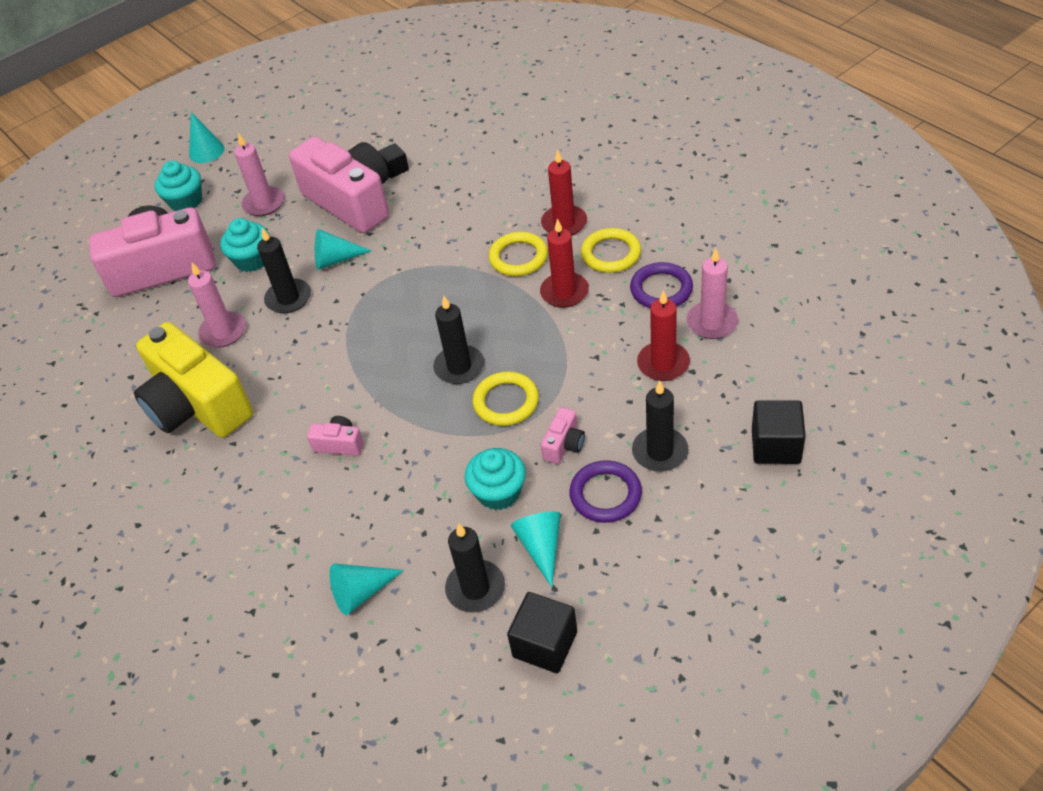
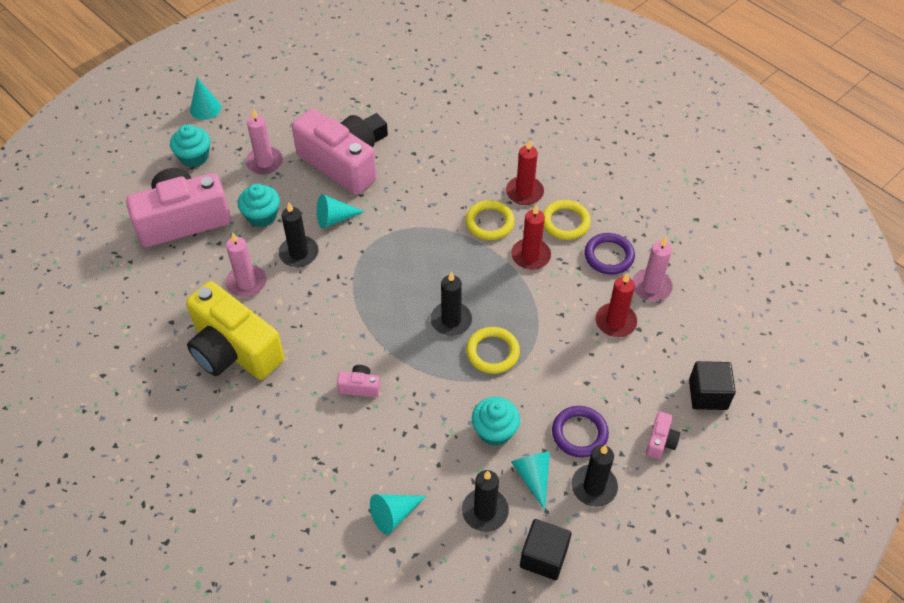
camera: 10 degrees left, 5 degrees up
(564, 445) = (543, 390): pink camera -> pink camera (660, 441)
(660, 452) = (619, 398): black candle -> black candle (594, 487)

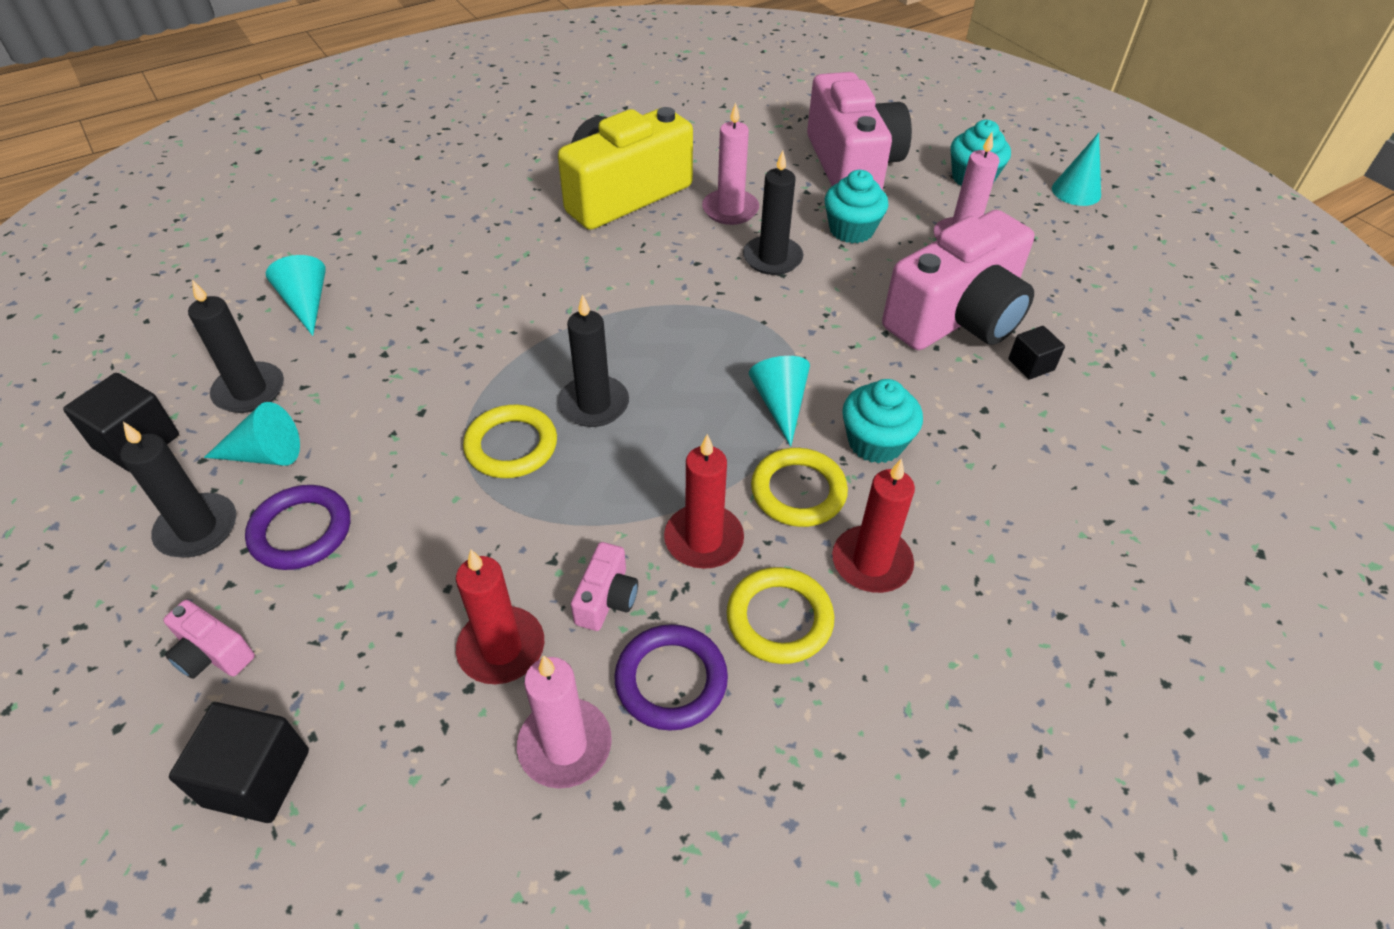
camera: 100 degrees right, 5 degrees down
(335, 218) = (836, 299): turquoise cone -> turquoise cone (780, 404)
(360, 387) = (516, 294): pink camera -> pink camera (606, 599)
(495, 430) = (369, 423): turquoise cupcake -> turquoise cupcake (875, 442)

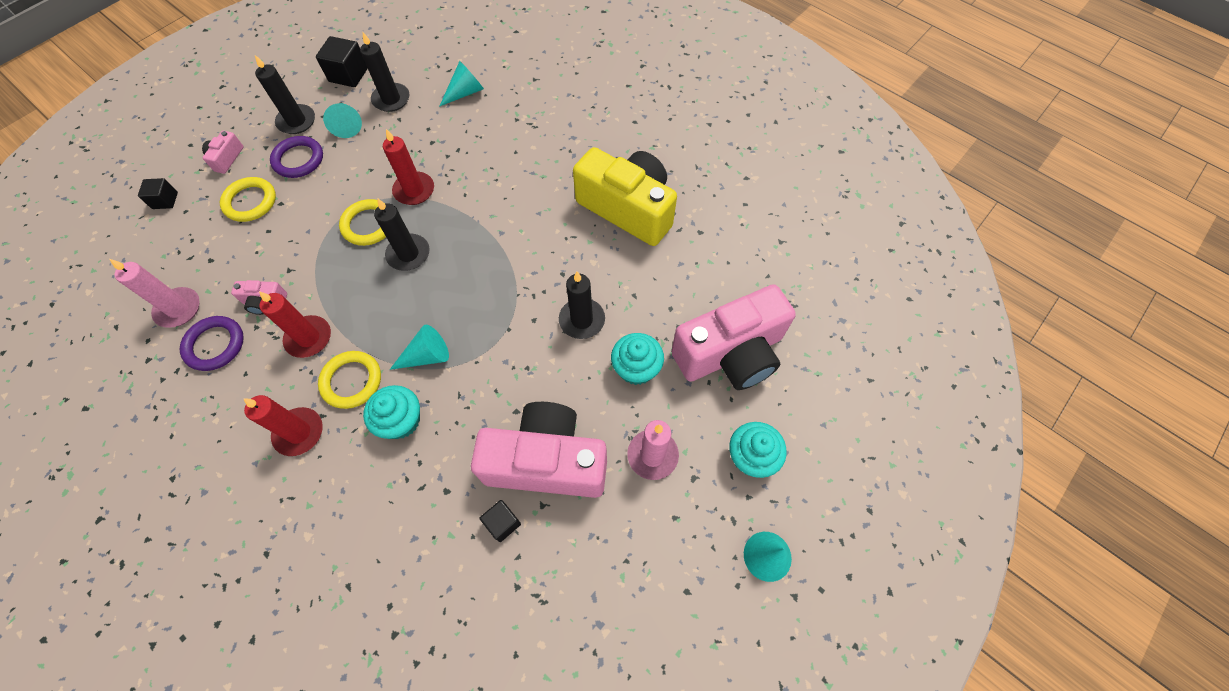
camera: 75 degrees right, 15 degrees up
(257, 778) = (165, 200): black cube -> black cube, size x0.62
(501, 648) = (232, 265): red candle -> red candle (414, 190)
(730, 210) = (633, 279): pink candle -> none
(779, 619) = (255, 389): yellow ring -> yellow ring (250, 202)
(957, 317) = (547, 461): pink camera -> pink camera turned 150 degrees clockwise

